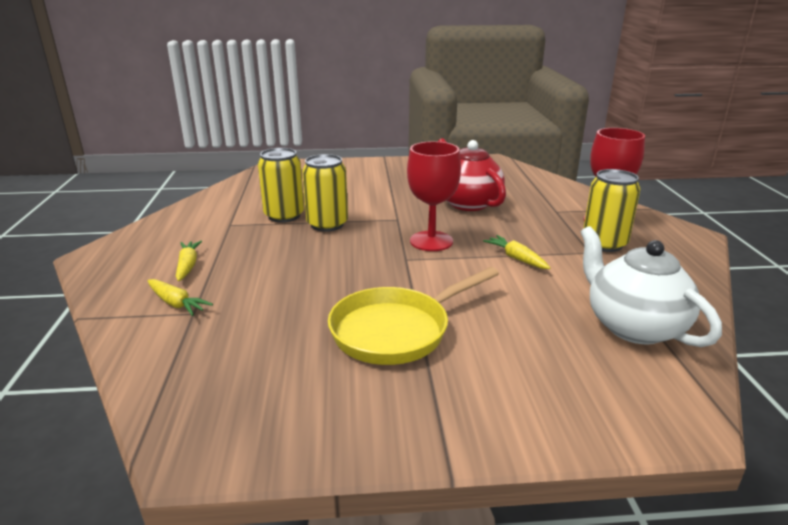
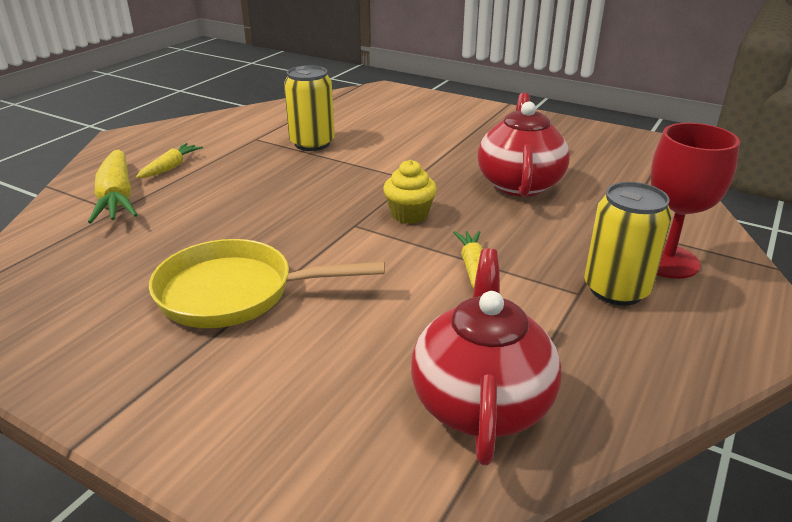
camera: 35 degrees right, 5 degrees up
(176, 303) = (117, 198): yellow carrot -> yellow carrot, size x1.73
(327, 224) = (336, 164): yellow can -> none
(431, 241) = (409, 215): red goblet -> yellow cupcake
(633, 326) = (481, 402): white teapot -> red teapot

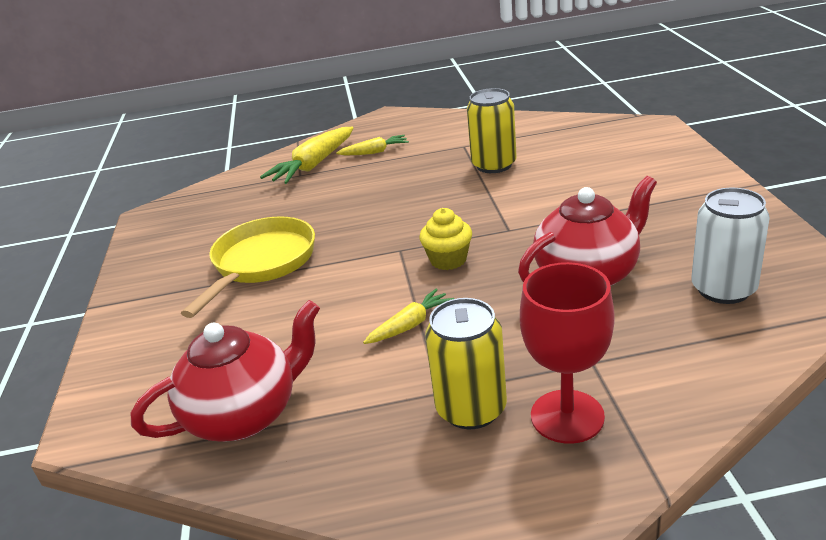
camera: 55 degrees right, 0 degrees up
(235, 293) = (261, 263): yellow pan -> yellow pan turned 60 degrees clockwise
(600, 161) = (723, 289): none -> white can

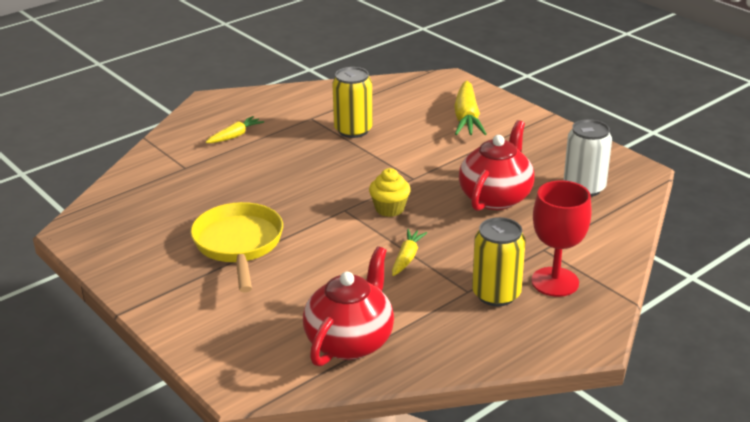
camera: 35 degrees left, 0 degrees up
(313, 165) = (188, 157): yellow carrot -> yellow carrot (466, 118)

